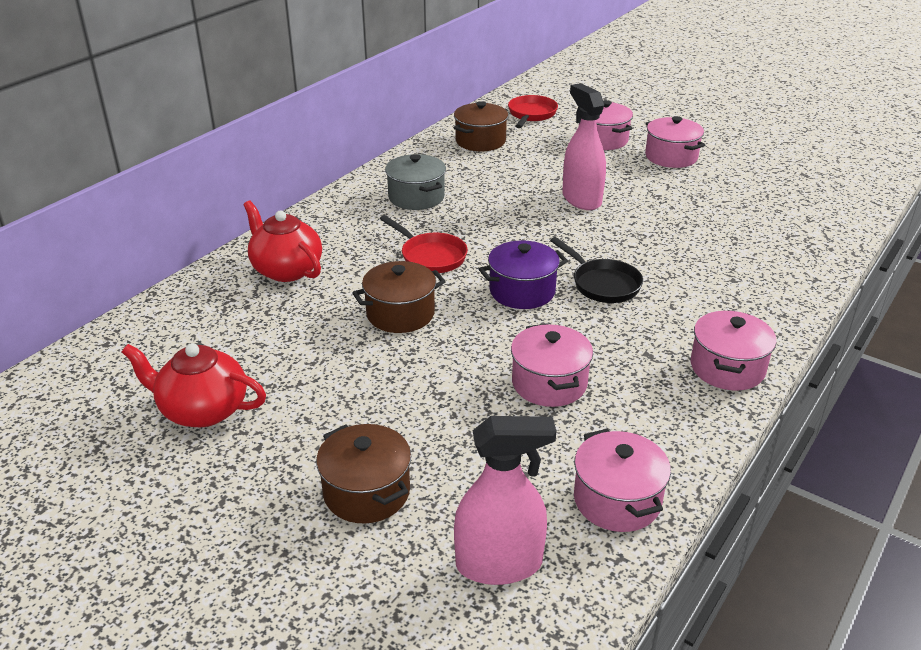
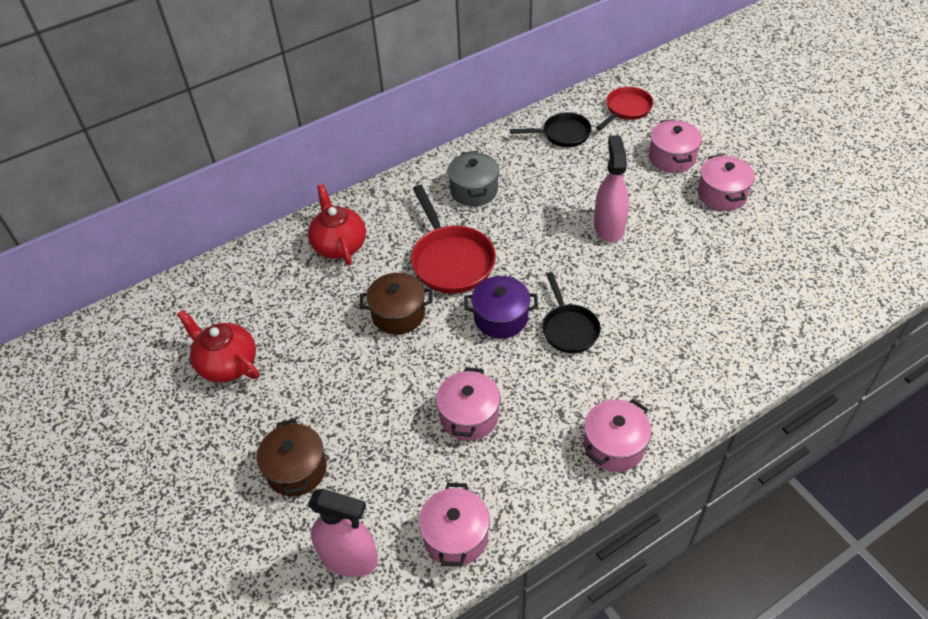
camera: 25 degrees right, 15 degrees up
(430, 256) = (451, 260): red pan -> red pan, size x1.56
(480, 141) = (562, 134): brown pot -> black pan

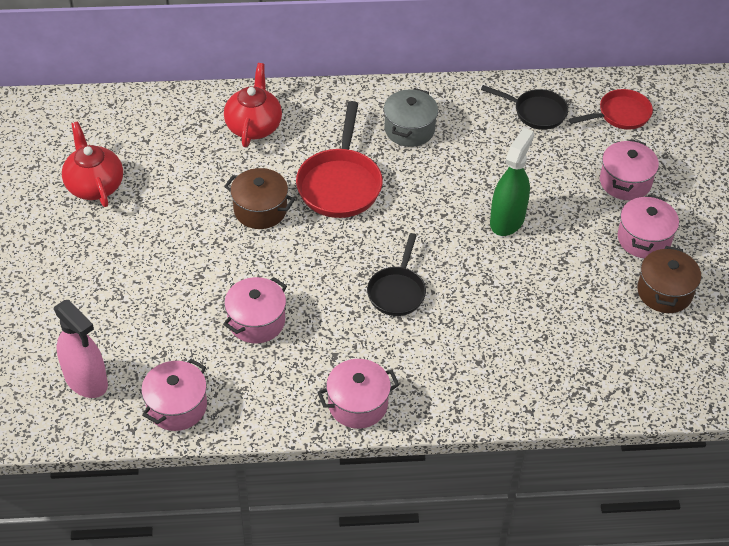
camera: 25 degrees right, 0 degrees up
(296, 469) = (92, 295): brown pot -> brown pot (664, 292)
(501, 318) = (345, 254): purple pot -> none
(608, 227) = (507, 220): pink spray bottle -> green spray bottle

